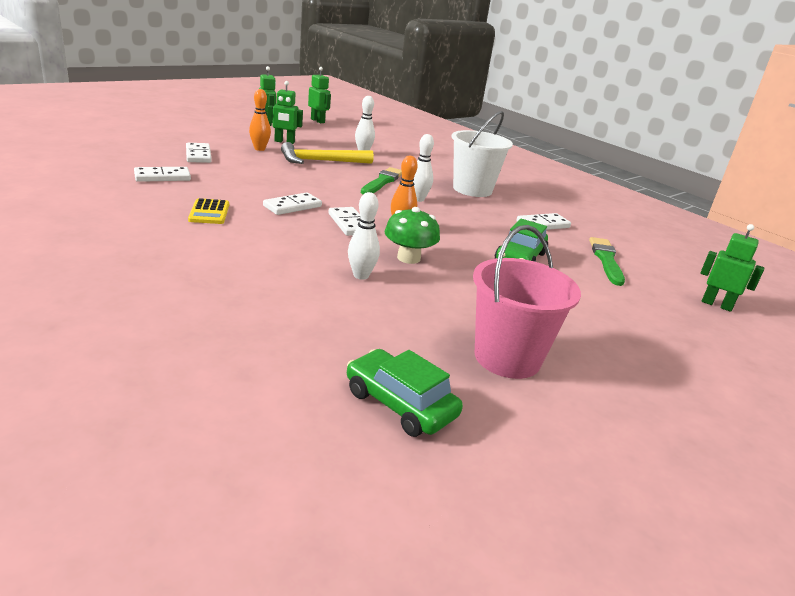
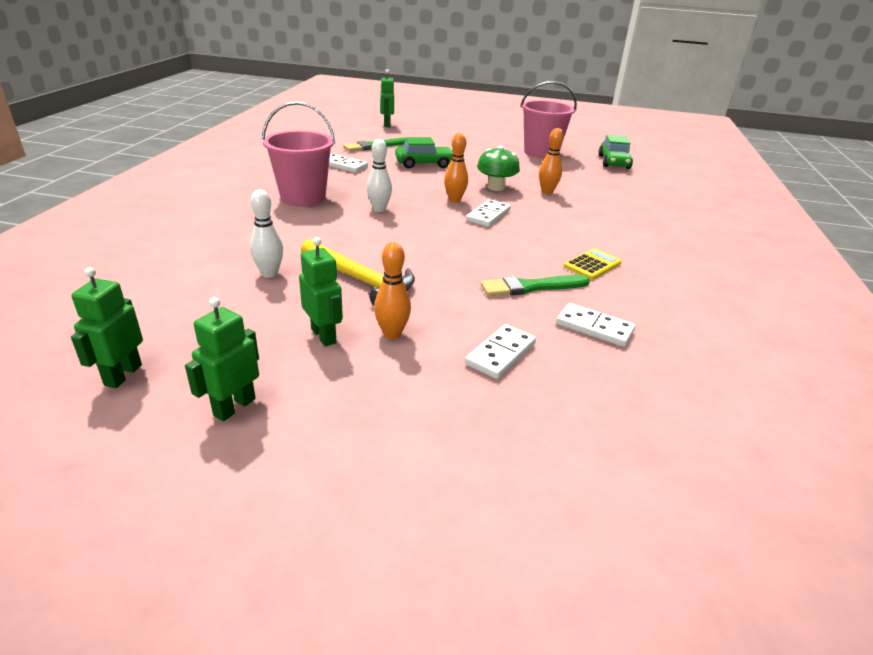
camera: 125 degrees left, 5 degrees up
(292, 206) = (507, 243): white domino -> none
(361, 275) = (547, 192): white bowling pin -> orange bowling pin
(382, 182) = (363, 233): green brush -> green brush (531, 287)
(472, 189) = (303, 197): white bucket -> pink bucket

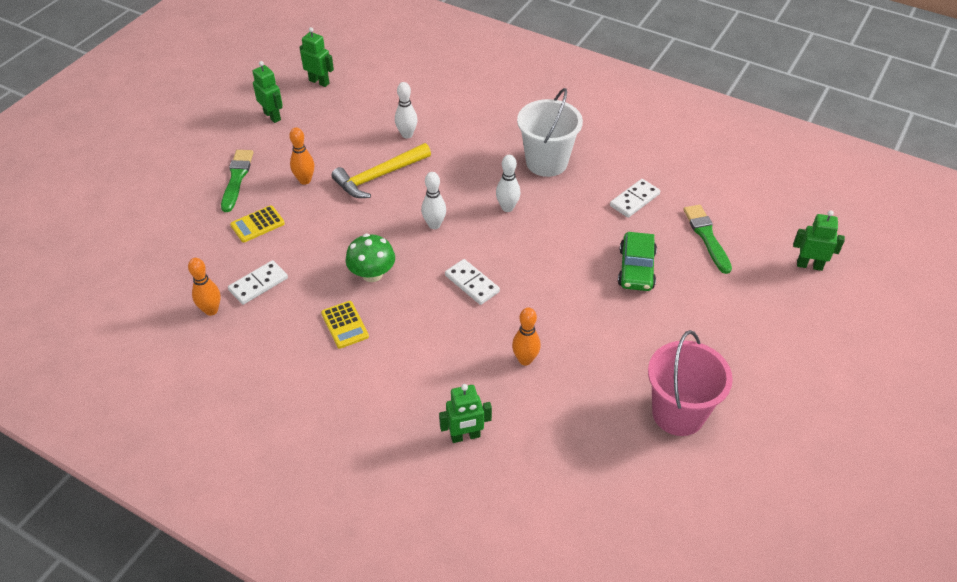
camera: 110 degrees right, 15 degrees up
(303, 197) = (546, 162): pink bucket -> white bucket
(324, 336) = (318, 151): green robot -> green robot (465, 436)
(424, 239) = (434, 225): none -> white bowling pin
(454, 200) = (518, 268): orange bowling pin -> orange bowling pin (211, 310)
(496, 187) = (548, 314): green mushroom -> green mushroom (372, 274)
(501, 354) = (257, 224): white domino -> yellow calculator
(531, 287) = (327, 268): green brush -> green brush (237, 178)
(613, 162) = (629, 497): green car -> none

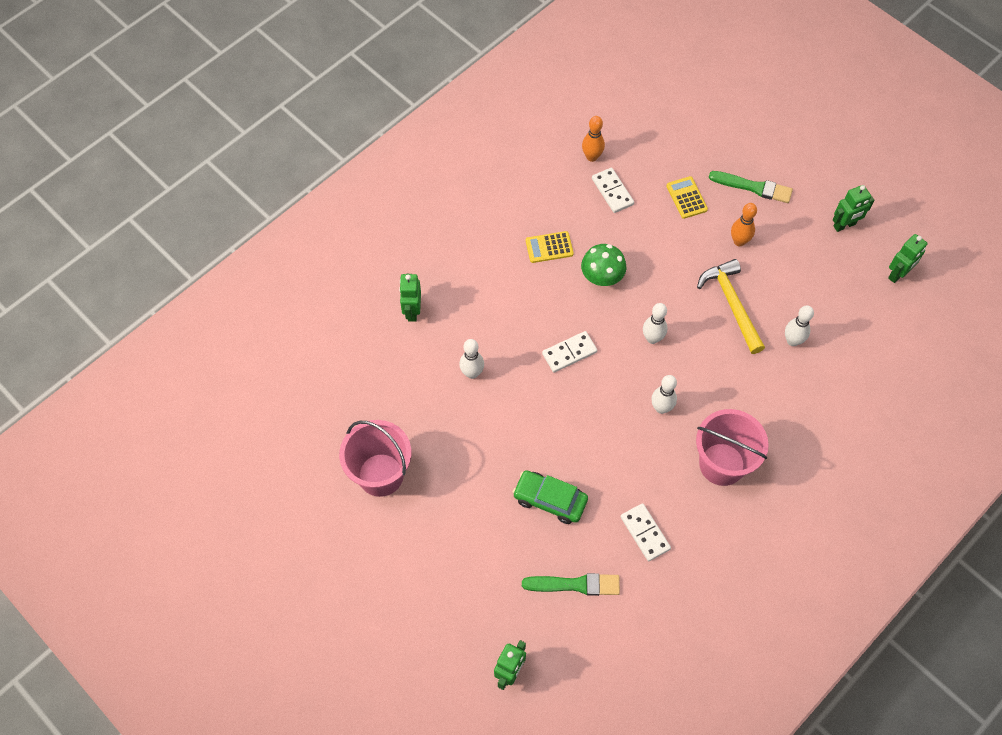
camera: 105 degrees right, 15 degrees up
(525, 360) = (472, 373): orange bowling pin -> white bowling pin
(546, 162) = (722, 464): white bucket -> pink bucket

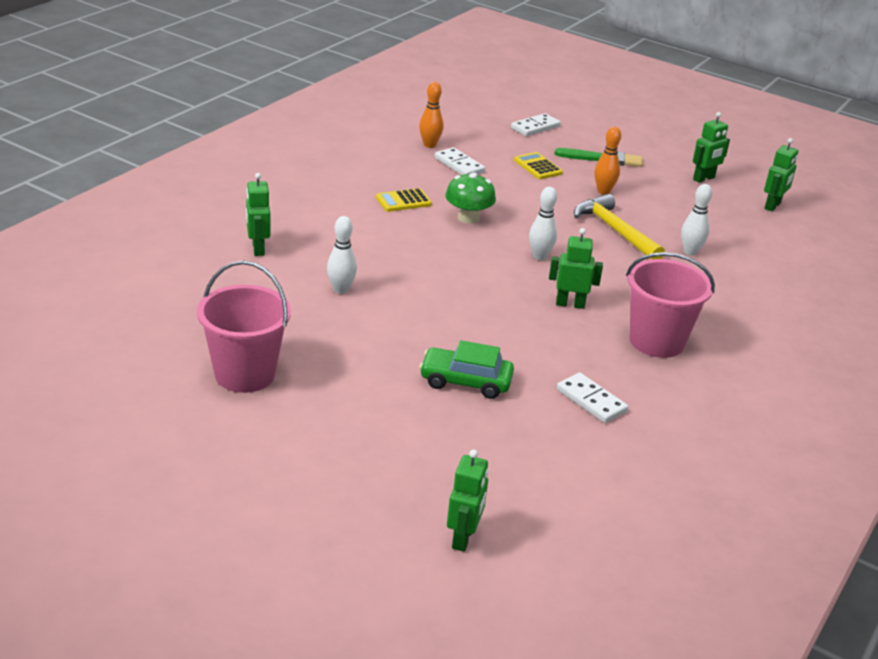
camera: 15 degrees left, 30 degrees down
(569, 353) = (450, 270): white domino -> white domino (535, 127)
(575, 584) = (522, 450): green brush -> none
(661, 408) = (570, 304): white bowling pin -> green robot

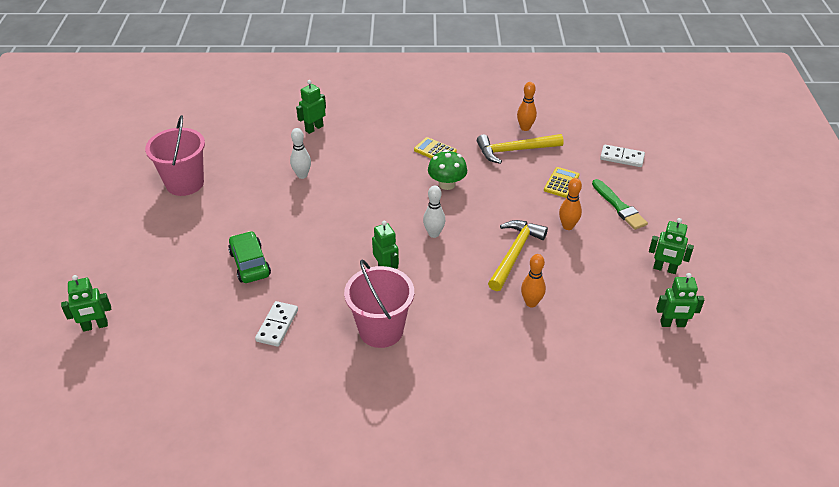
camera: 60 degrees right, 10 degrees up
(459, 165) = (514, 150): white domino -> yellow hammer
(690, 252) = (531, 303): white bowling pin -> orange bowling pin

